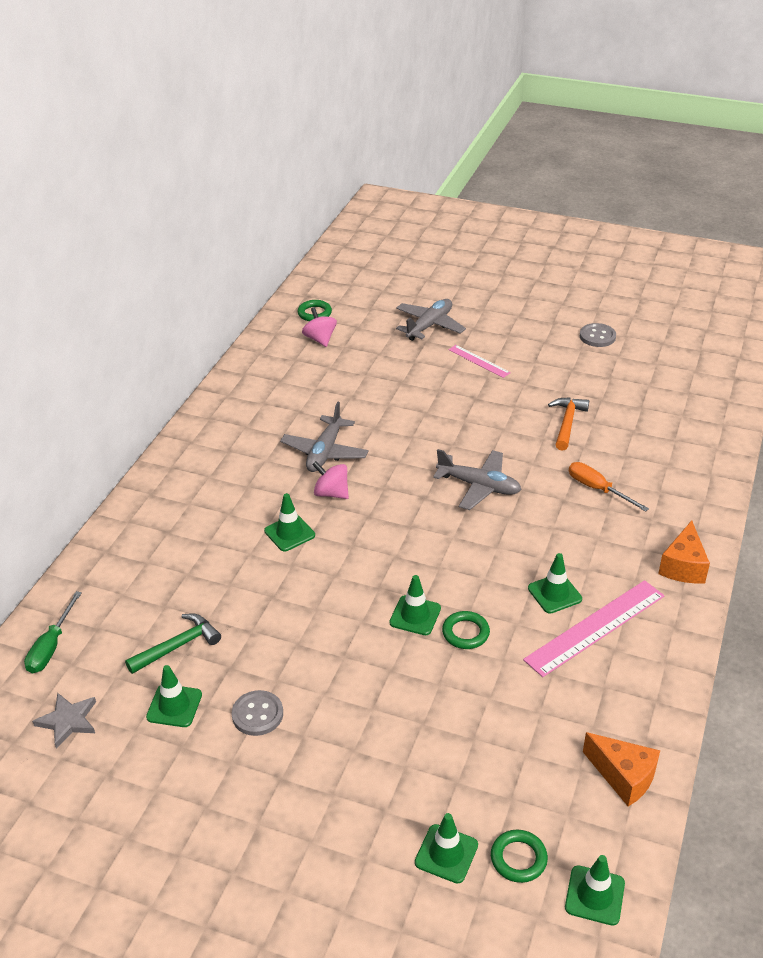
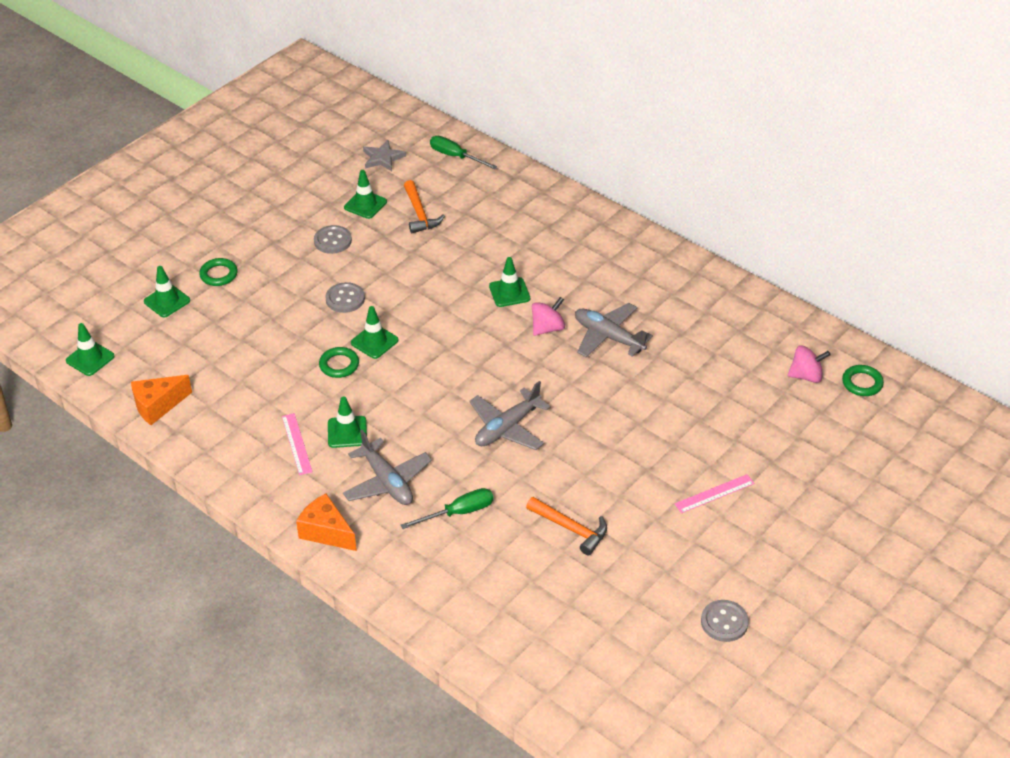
camera: 110 degrees right, 5 degrees up
(177, 646) = (419, 214): green hammer -> orange hammer
(358, 664) = (345, 299): none -> grey button
(429, 326) = (803, 473): grey plane -> grey plane (387, 481)
(518, 858) = (139, 332): green ring -> green ring (219, 274)
(595, 627) = (297, 444): pink ruler -> pink ruler, size x0.54
(597, 489) = (459, 512): orange screwdriver -> green screwdriver

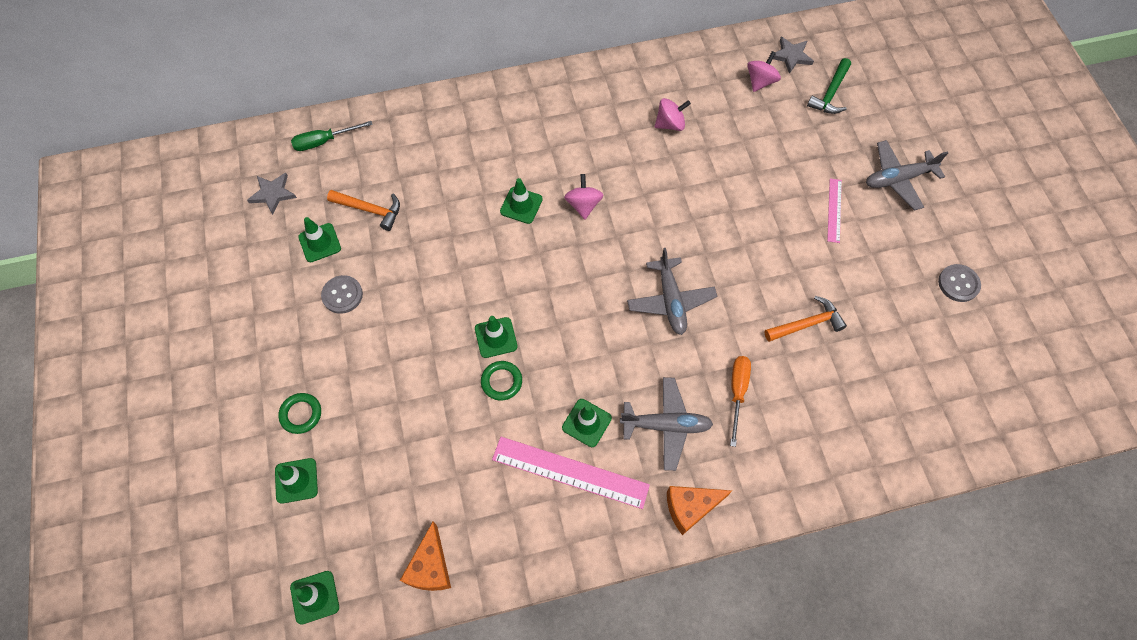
camera: 55 degrees left, 20 degrees up
(297, 444) = (570, 472): pink ruler -> pink ruler, size x1.85
(345, 299) = (424, 329): grey button -> none
(459, 512) = (737, 392): green screwdriver -> orange screwdriver
(608, 337) = (626, 172): grey plane -> grey plane (898, 179)
(689, 339) = (670, 124): none -> pink spinning top
(849, 431) = (830, 93): none -> green hammer
(862, 383) = (791, 56): green ring -> grey star

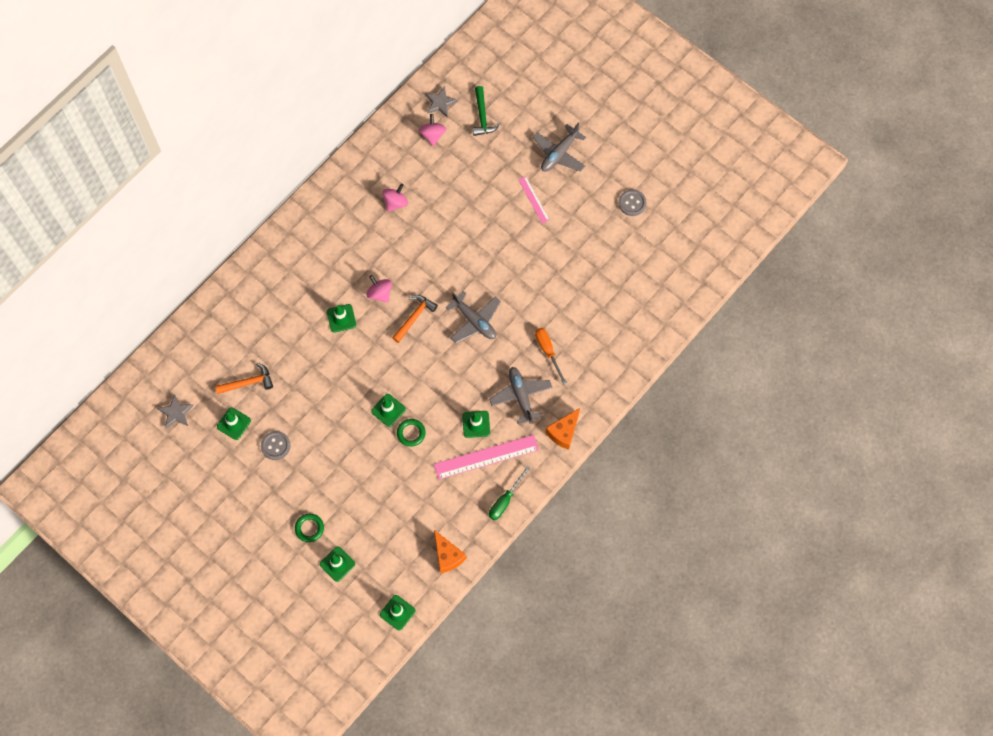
camera: 35 degrees left, 5 degrees up
(324, 141) = (179, 357): green screwdriver -> green screwdriver (505, 500)
(666, 425) = (521, 396): grey plane -> grey plane turned 75 degrees counterclockwise
(806, 324) = (561, 284): orange hammer -> orange hammer (414, 317)

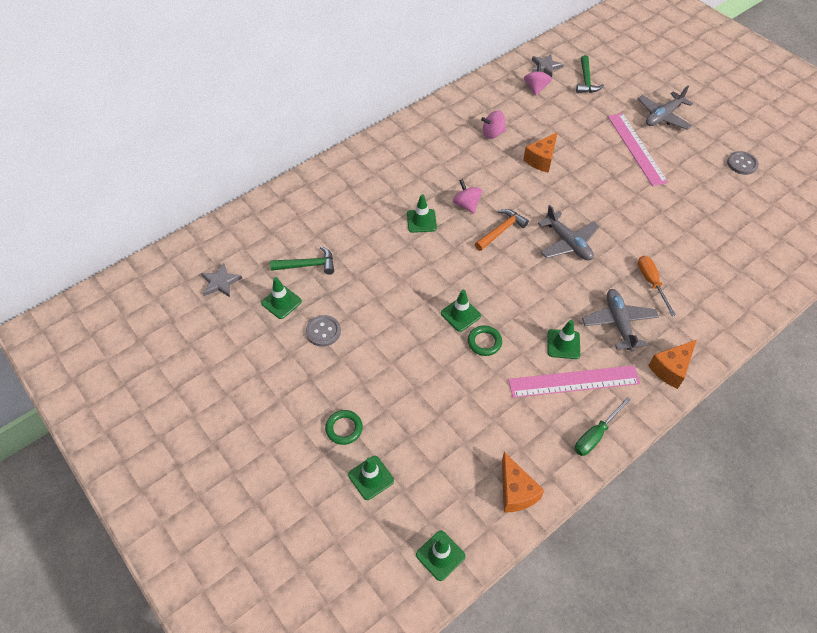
camera: 10 degrees right, 15 degrees down
(248, 382) = (307, 265): orange hammer -> green hammer
(395, 202) = (492, 133): pink spinning top -> pink spinning top turned 150 degrees counterclockwise
(444, 228) = (541, 159): none -> orange cheese
(533, 199) = (636, 148): pink ruler -> pink ruler, size x1.85

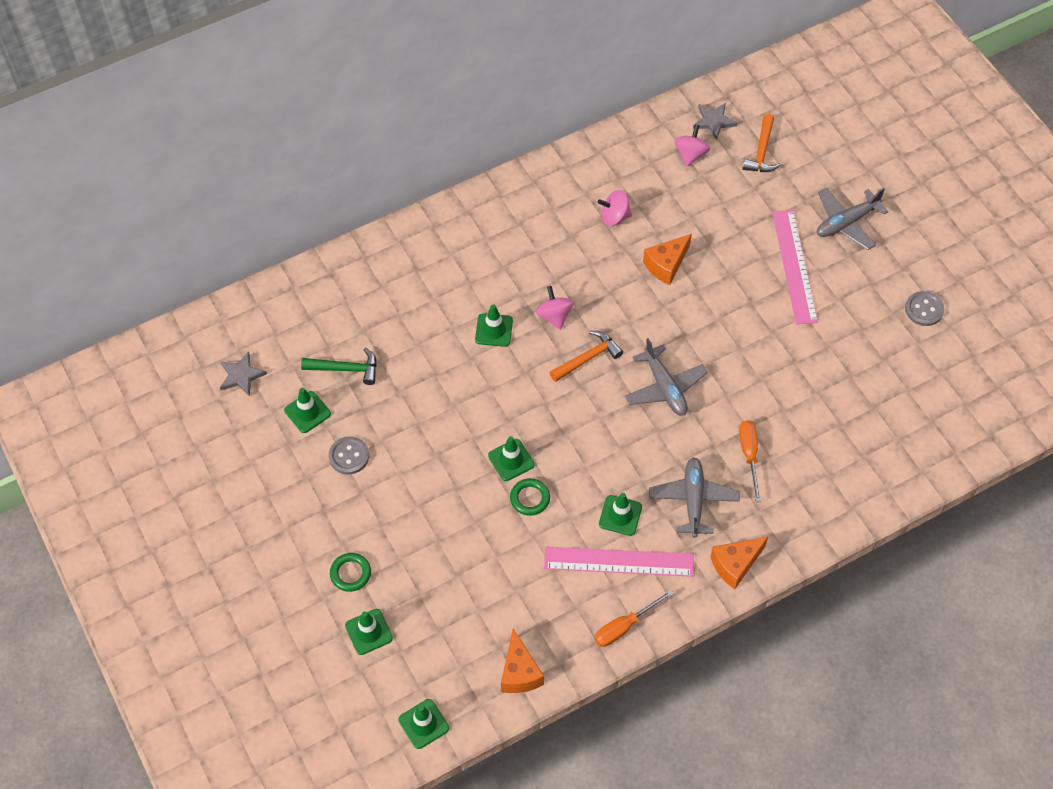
camera: 10 degrees right, 5 degrees up
(586, 80) = (762, 151): green hammer -> orange hammer
(595, 435) = (624, 626): green screwdriver -> orange screwdriver

